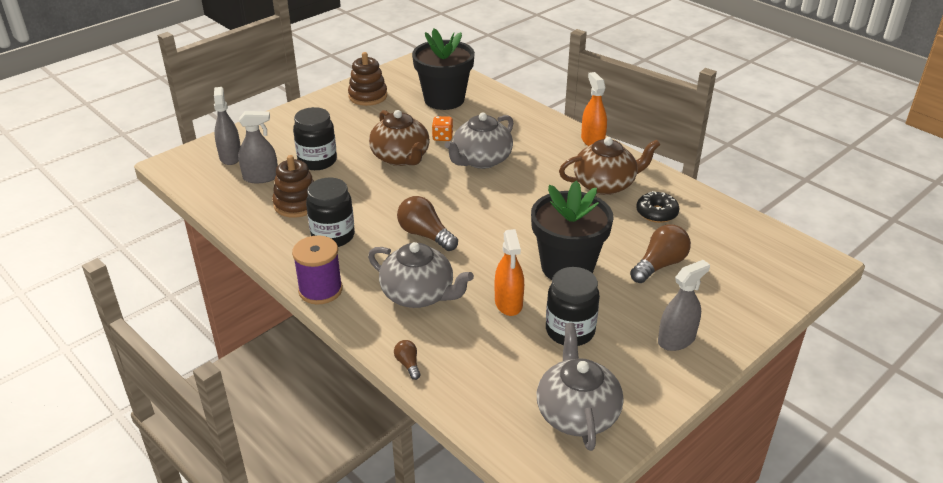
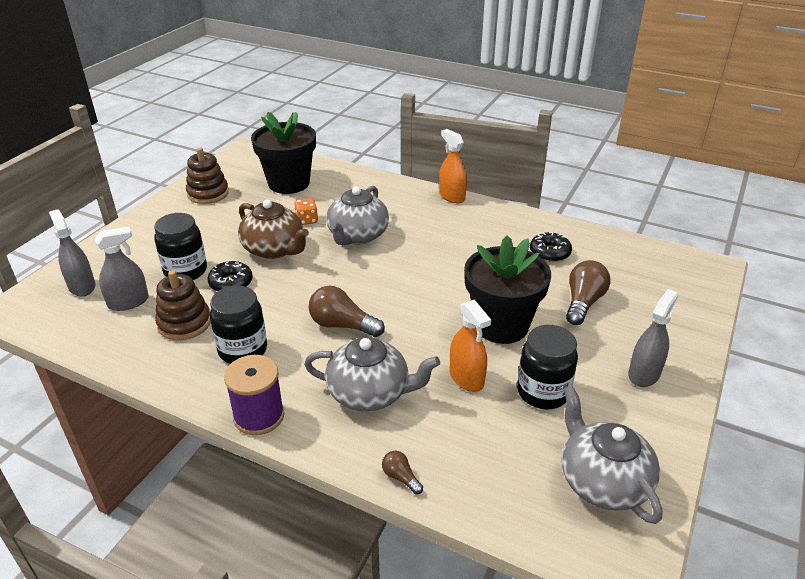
camera: 20 degrees left, 0 degrees up
(350, 179) = (231, 283): none -> black donut
(605, 184) = (488, 235): brown teapot -> none

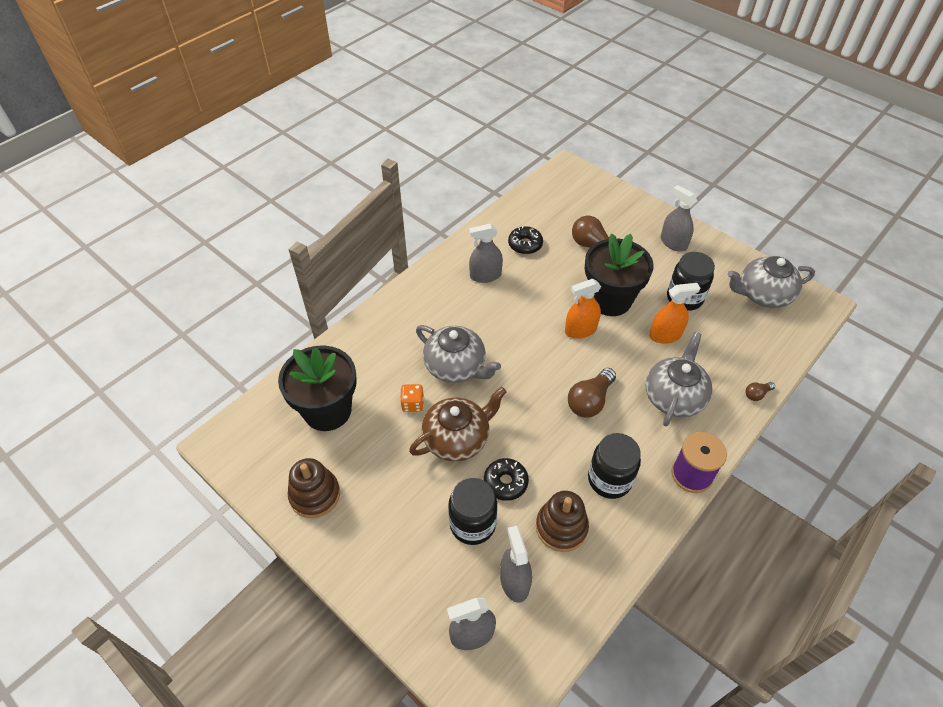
camera: 75 degrees left, 15 degrees up
(452, 196) = (413, 282): orange spray bottle -> orange spray bottle (580, 330)
(485, 234) = (485, 275): none -> grey spray bottle

